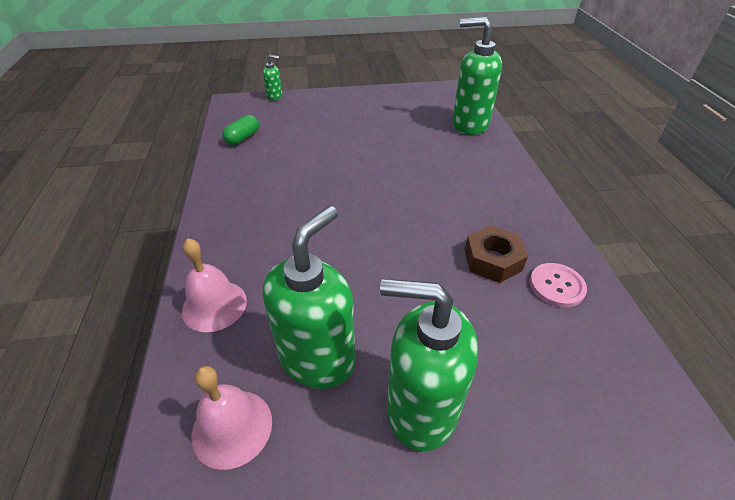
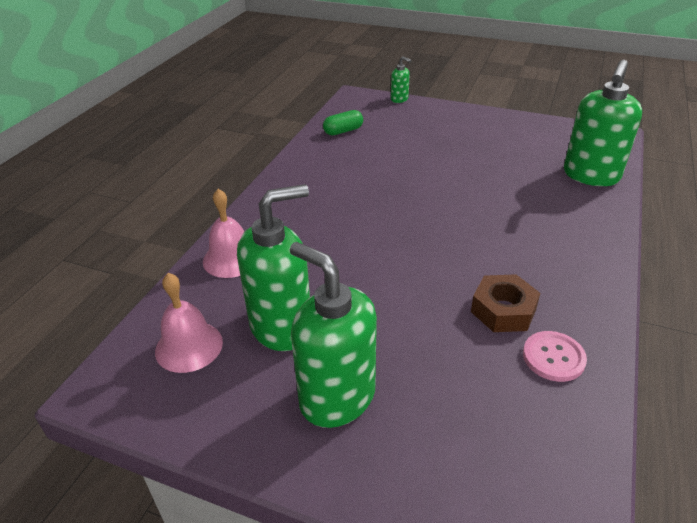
camera: 30 degrees right, 5 degrees down
(469, 124) = (591, 176): green soap dispenser -> green soap dispenser turned 105 degrees counterclockwise

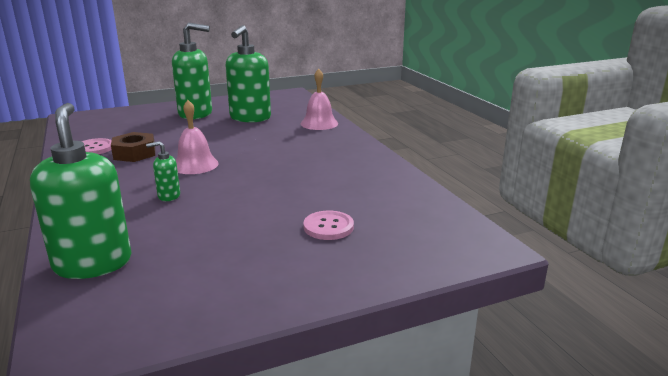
camera: 135 degrees right, 15 degrees down
(189, 346) = (280, 105): pink bell -> pink bell (195, 165)
(343, 131) = (411, 203): green capsule -> none
(399, 99) = (438, 268): green soap dispenser -> green soap dispenser (168, 196)
(419, 138) = (328, 227): none -> pink button

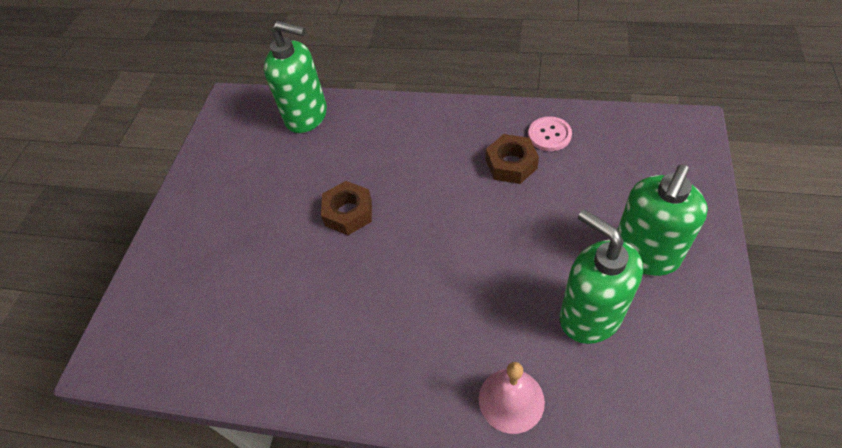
camera: 130 degrees right, 30 degrees up
(168, 196) = (380, 171): green soap dispenser -> none
(195, 165) = (442, 206): pink bell -> none
(229, 195) = (348, 213): none -> brown nut
(328, 227) = (234, 261): pink button -> none

